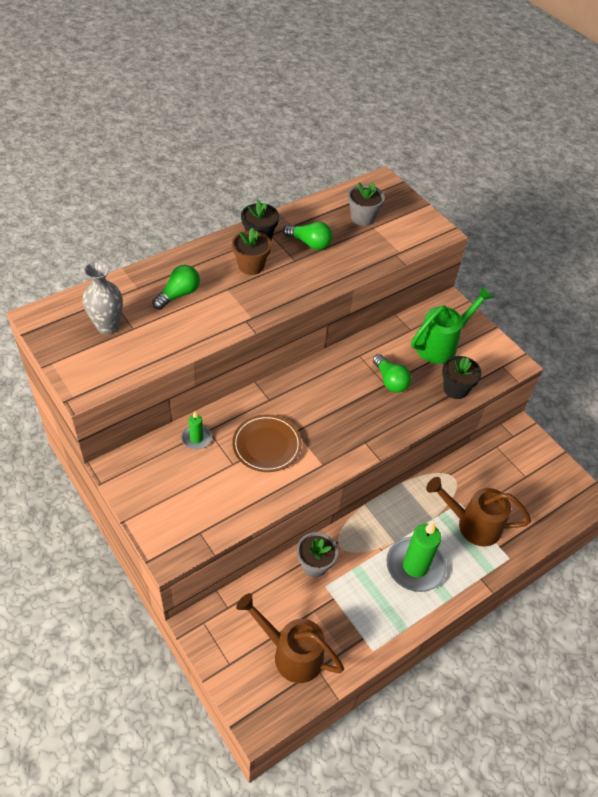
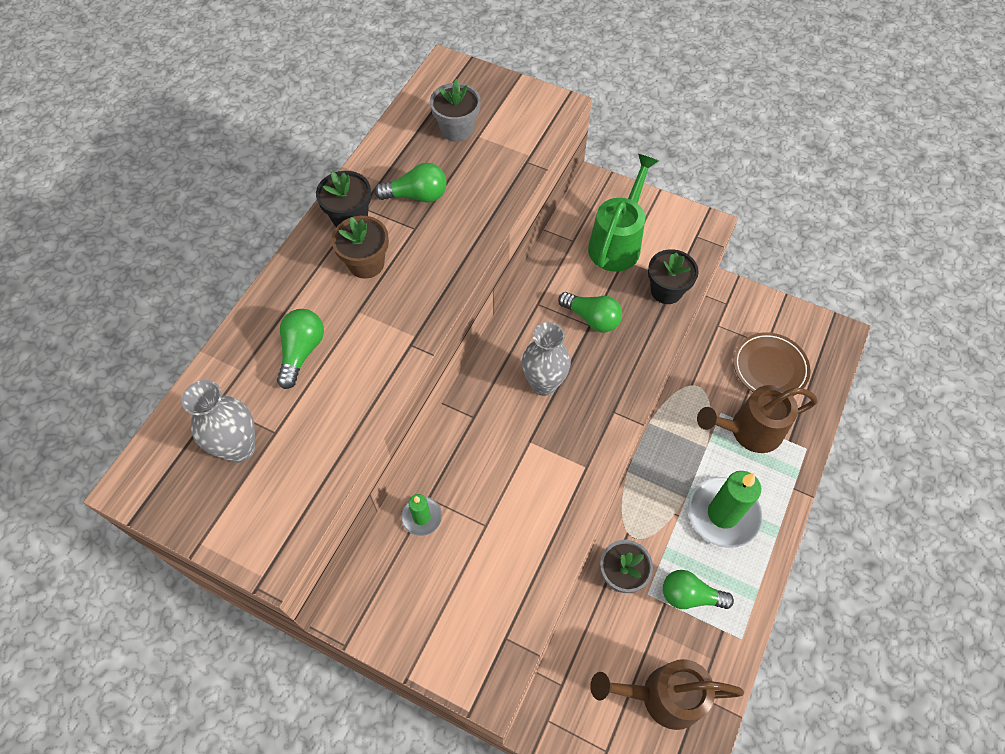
camera: 25 degrees left, 10 degrees up
(266, 445) = (508, 479): brown plate -> brown plate (770, 367)
(329, 403) = (543, 384): none -> grey vase
(354, 604) = (690, 596): none -> green light bulb

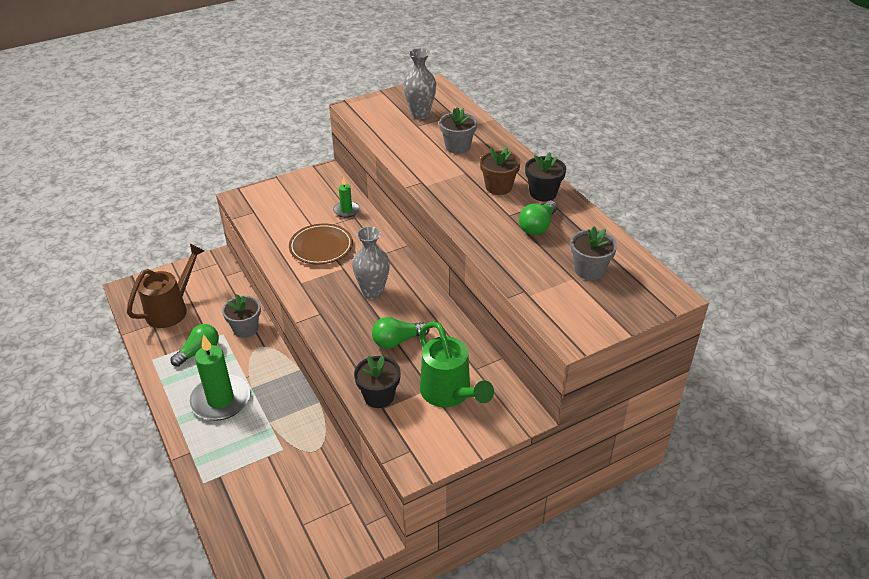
camera: 125 degrees right, 20 degrees down
(302, 352) = (457, 146): green light bulb -> grey flower pot
(749, 431) = (252, 456): brown watering can -> none
(770, 367) = (282, 510): brown plate -> brown plate (321, 247)

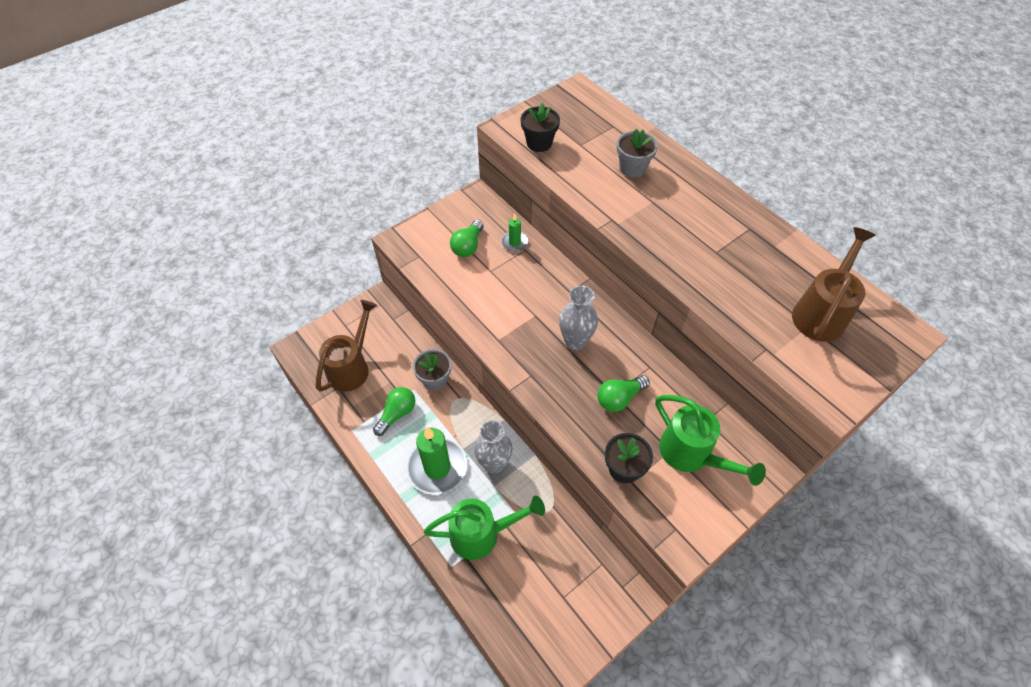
camera: 10 degrees left, 15 degrees up
(242, 460) = (481, 534): none -> green watering can
(321, 247) = (504, 292): brown plate -> none
(420, 114) = (578, 129): grey vase -> grey vase (494, 464)
(498, 187) = (693, 216): brown flower pot -> none
(538, 226) = (750, 263): green light bulb -> green light bulb (468, 246)
(543, 193) = (740, 219): black flower pot -> black flower pot (539, 143)
(589, 270) = (821, 313): grey flower pot -> brown watering can

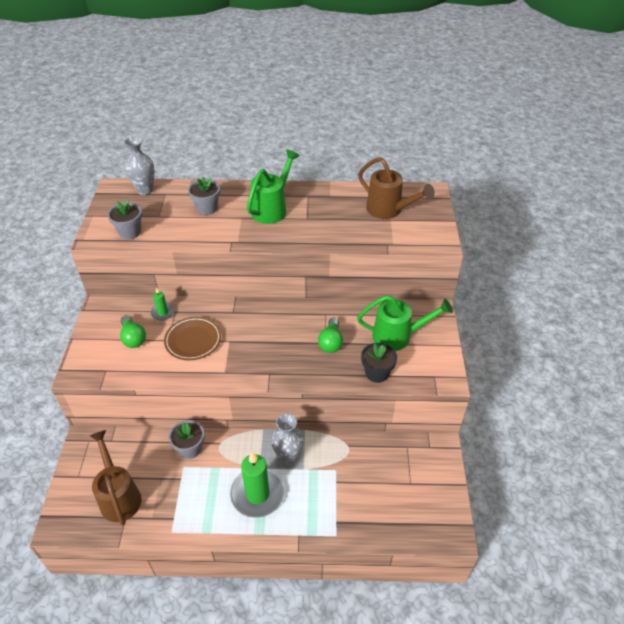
camera: 50 degrees left, 10 degrees down
(397, 414) = (190, 491): green light bulb -> none
(481, 534) = (329, 500): green watering can -> green watering can (272, 209)
(508, 288) = (193, 340): none -> brown plate
(539, 143) = (130, 232): black flower pot -> grey flower pot
(575, 341) = (270, 335): grey vase -> grey vase (145, 190)
(821, 313) = (388, 210): brown watering can -> brown watering can turned 150 degrees clockwise

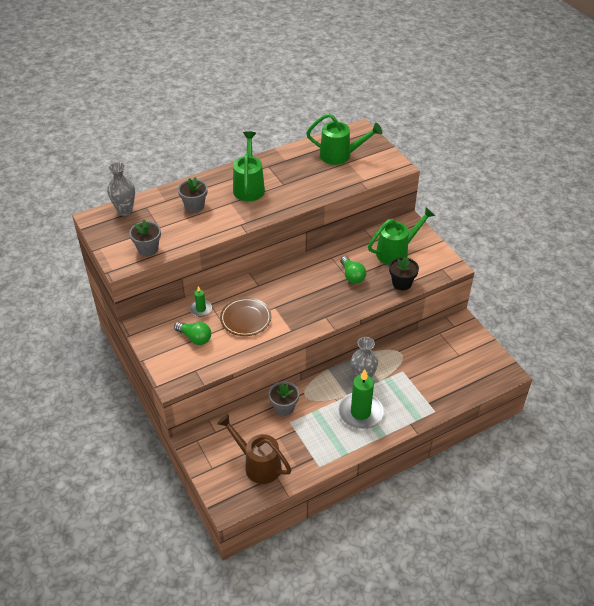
camera: 30 degrees left, 0 degrees up
(388, 210) = (340, 155): brown watering can -> green watering can

